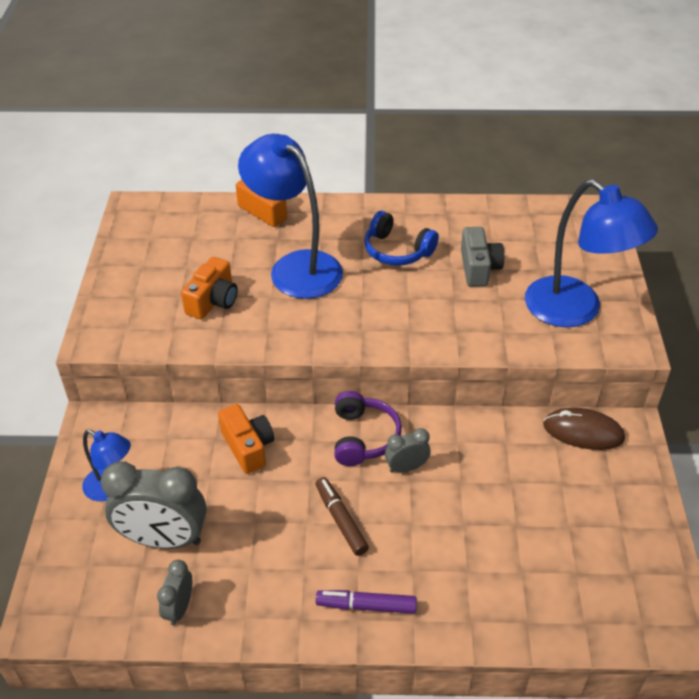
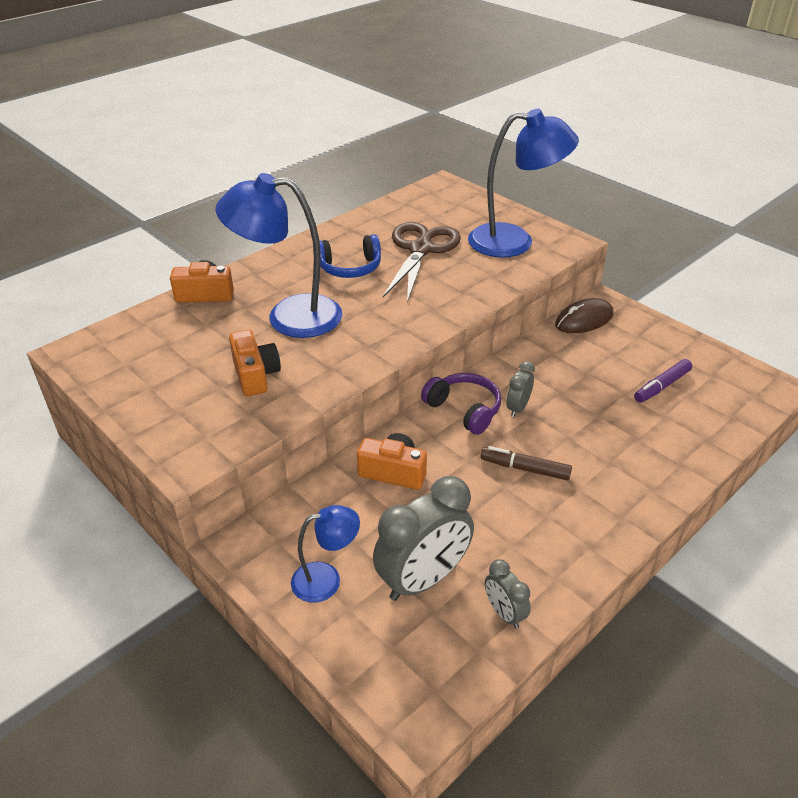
camera: 45 degrees left, 5 degrees down
(366, 606) = (615, 505): purple marker -> purple marker (661, 386)
(479, 268) = (421, 249): grey camera -> brown scissors

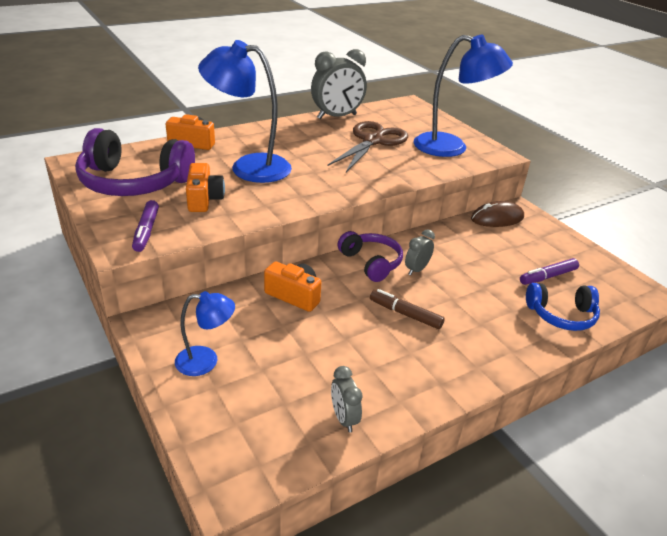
camera: 10 degrees right, 5 degrees down
(159, 368) = (134, 182): none -> purple headphones
(206, 434) = (146, 231): none -> purple marker
(350, 268) = (311, 144): blue headphones -> blue headphones (561, 315)
(423, 579) = (285, 378): grey clock -> grey clock (337, 116)

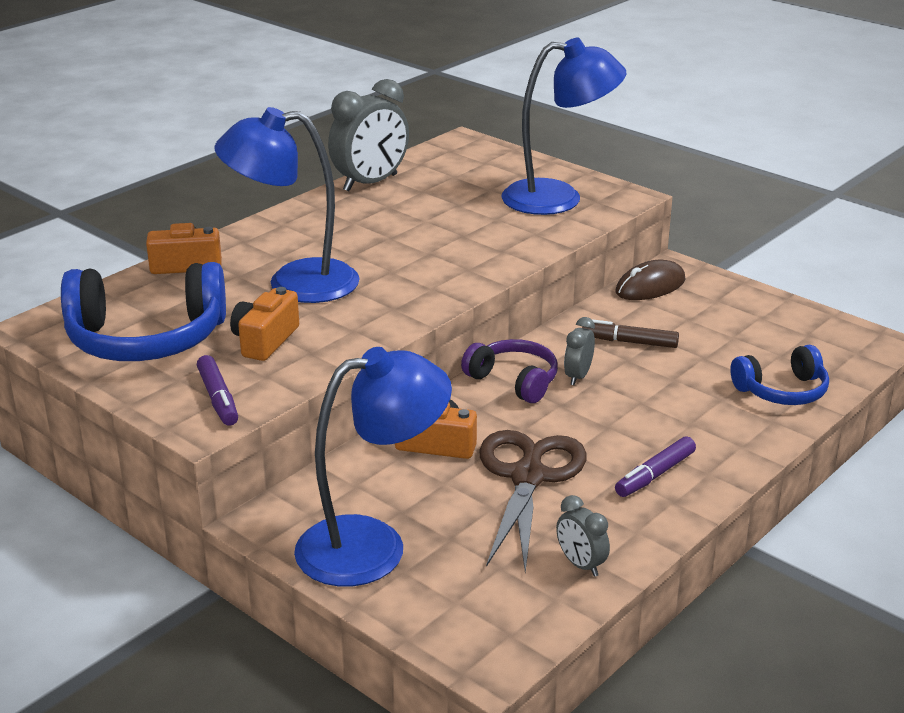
camera: 15 degrees left, 5 degrees down
(134, 182) = (146, 339): purple headphones -> blue headphones
(204, 199) = (265, 340): orange camera -> orange camera turned 135 degrees counterclockwise
(206, 361) = (373, 546): blue lamp -> blue lamp, size x1.90
(373, 141) = (445, 210): brown scissors -> brown scissors (528, 476)
(405, 314) = (592, 433): brown marker -> brown marker (629, 342)
(547, 276) = (747, 348): purple marker -> purple marker (655, 475)

